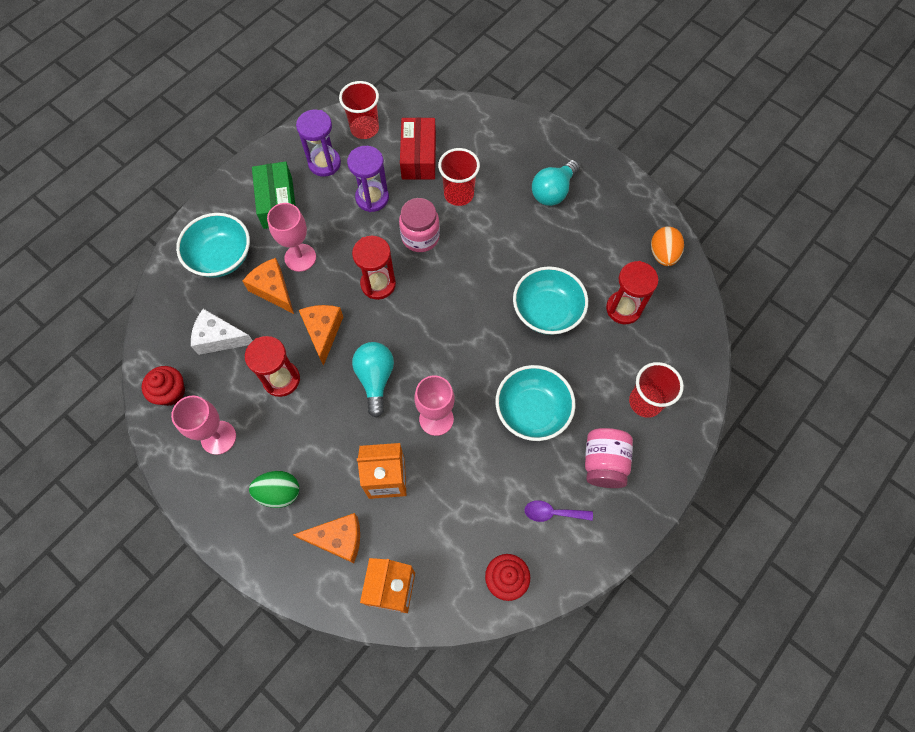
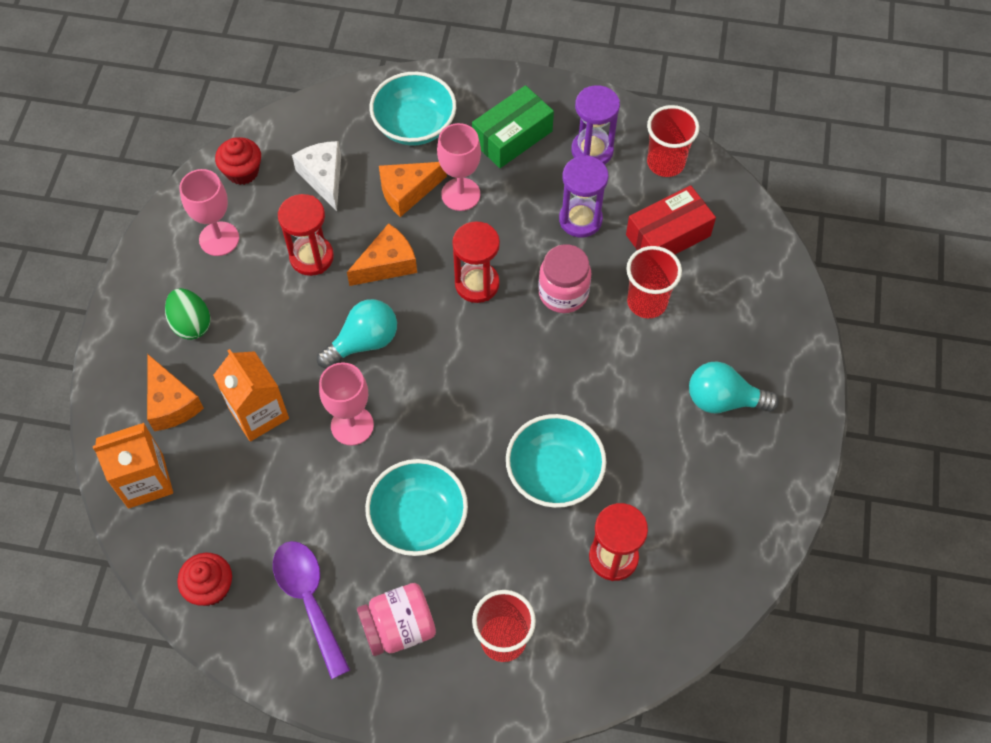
camera: 60 degrees right, 5 degrees down
(273, 289) = (407, 192): orange cheese -> orange cheese turned 135 degrees counterclockwise
(552, 513) = (309, 599): purple spoon -> purple spoon, size x1.69
(663, 254) = (721, 569): orange egg -> none

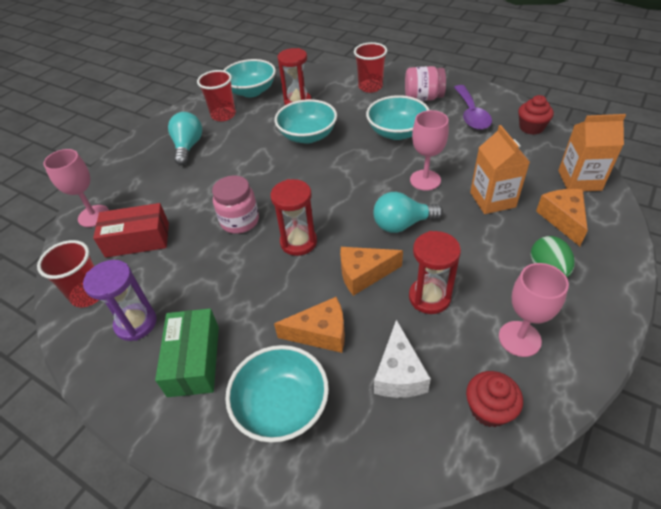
camera: 155 degrees left, 15 degrees down
(460, 194) = (273, 316): pink goblet -> pink goblet (94, 216)
(512, 136) = (194, 360): green box -> green box turned 75 degrees counterclockwise
(580, 219) = (190, 268): purple hourglass -> none
(647, 302) = (188, 203): red cup -> red cup (223, 115)
(714, 568) = (251, 91): none -> turquoise bowl
(723, 400) = (188, 147): turquoise light bulb -> turquoise light bulb turned 120 degrees counterclockwise

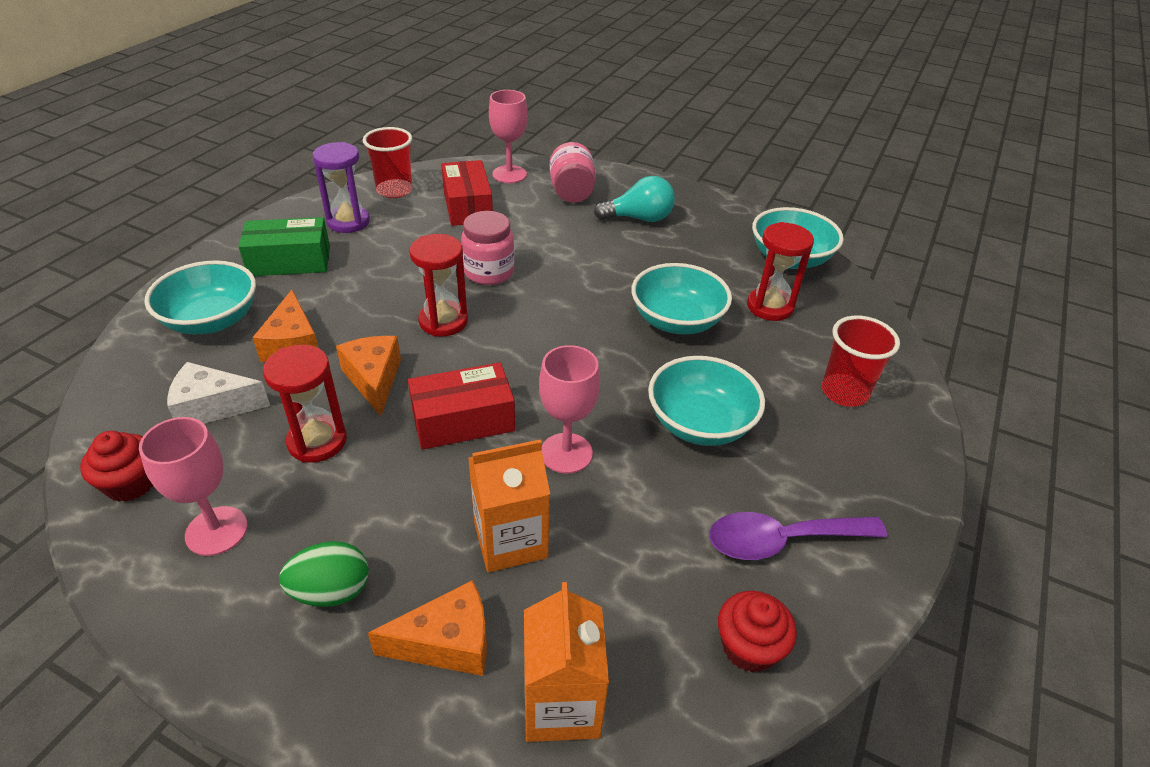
camera: 80 degrees right, 5 degrees down
(223, 115) = (719, 239): red cup -> none
(402, 224) = (463, 420): turquoise light bulb -> red box
(423, 98) = (825, 467): pink jar -> pink jar (572, 192)

